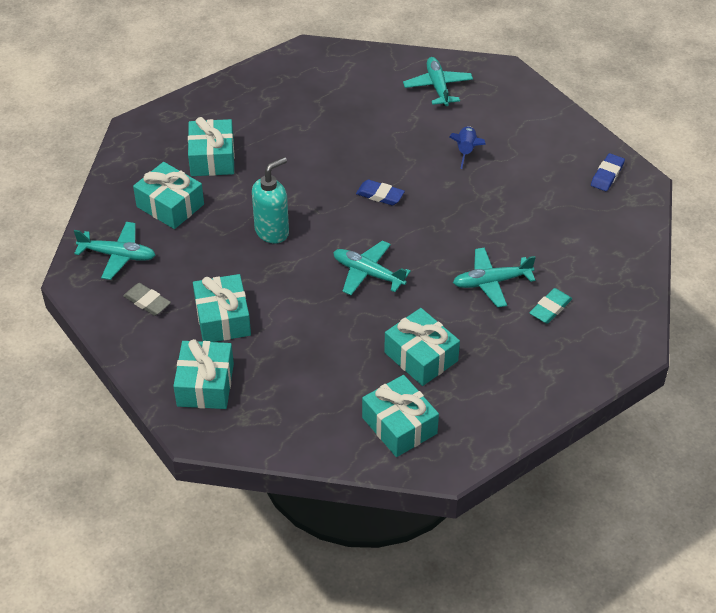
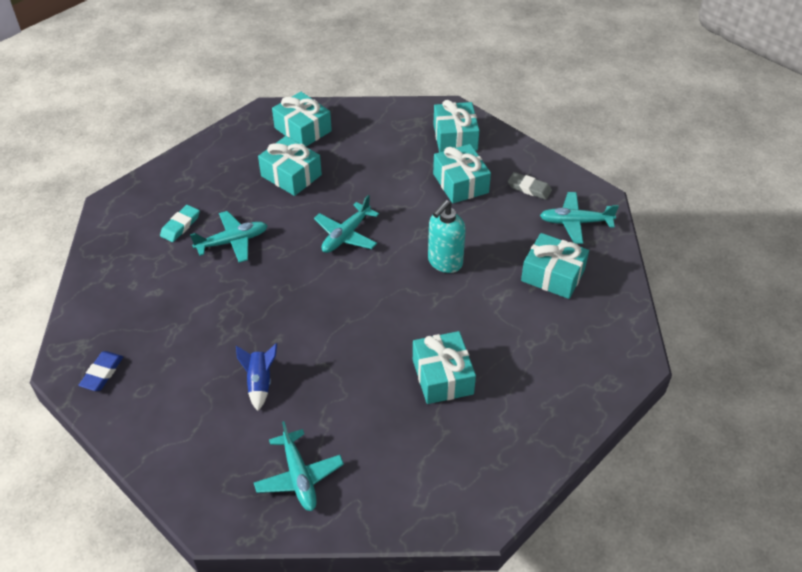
camera: 170 degrees right, 0 degrees up
(212, 158) = (535, 334): turquoise gift -> turquoise gift (442, 376)
(368, 273) = (346, 235): turquoise plane -> turquoise plane turned 105 degrees clockwise
(380, 195) = (348, 315): blue eraser -> none

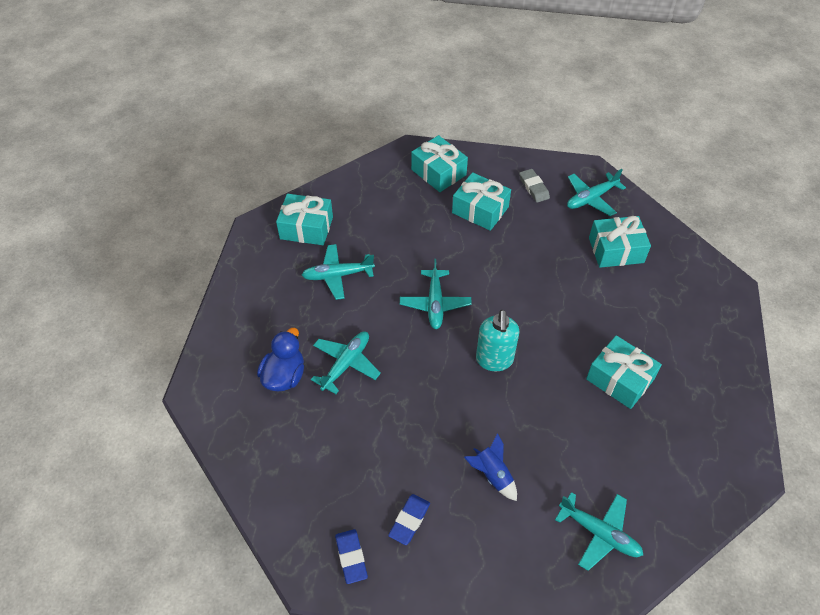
camera: 35 degrees left, 5 degrees up
(166, 375) = (409, 520): none -> blue eraser
(180, 226) = (284, 376): turquoise eraser -> blue duck
(291, 175) = (337, 275): turquoise gift -> turquoise plane
(444, 262) = (532, 284): turquoise soap dispenser -> turquoise soap dispenser (494, 360)
(529, 188) = (533, 187): grey eraser -> grey eraser turned 75 degrees clockwise

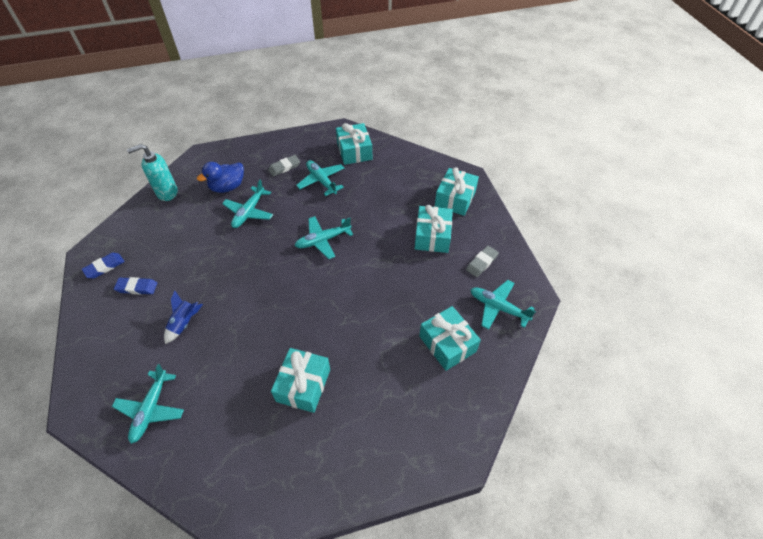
camera: 65 degrees right, 0 degrees up
(284, 376) = (227, 187): blue duck -> blue duck turned 150 degrees clockwise
(288, 305) = (284, 167): none -> grey eraser
(346, 364) = (249, 212): turquoise plane -> turquoise plane turned 105 degrees clockwise
(494, 360) = (286, 292): turquoise soap dispenser -> turquoise soap dispenser (166, 193)

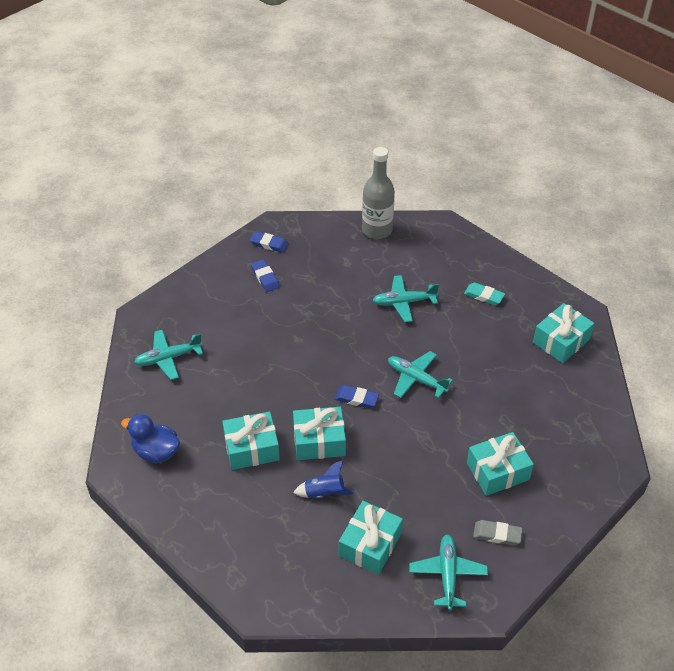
camera: 60 degrees right, 5 degrees down
(166, 193) = (377, 230): turquoise soap dispenser -> grey bottle
(184, 323) = (254, 330): blue rocket -> blue rocket (324, 492)
(227, 187) = (420, 268): blue duck -> blue duck (156, 452)
(284, 167) = (484, 296): grey eraser -> turquoise eraser
(311, 285) = (356, 398): none -> blue eraser
(321, 181) = (492, 336): turquoise plane -> none
(455, 199) = (571, 469): turquoise gift -> turquoise gift (319, 441)

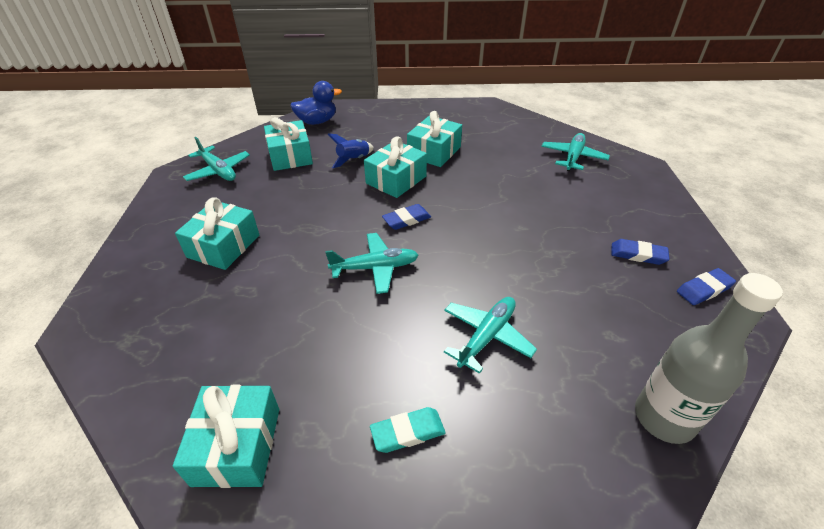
camera: 135 degrees right, 5 degrees down
(156, 452) = (484, 121): blue duck -> blue duck (317, 122)
(497, 534) = (193, 208): grey eraser -> none

